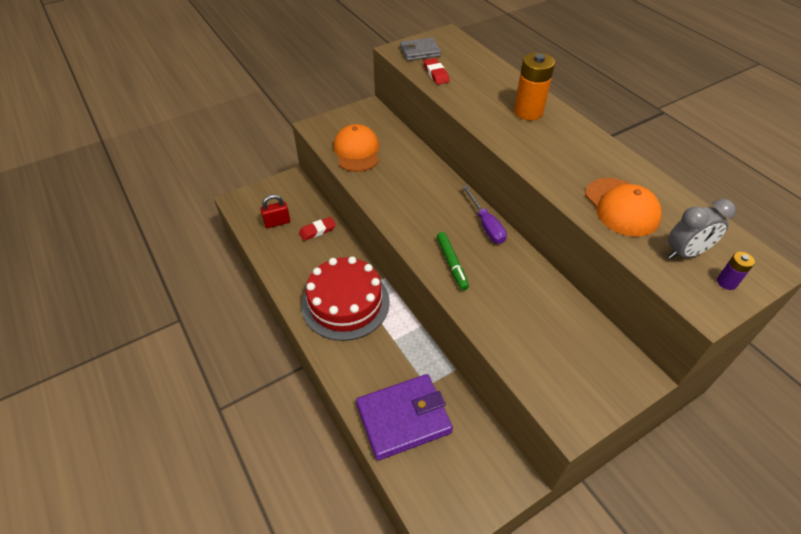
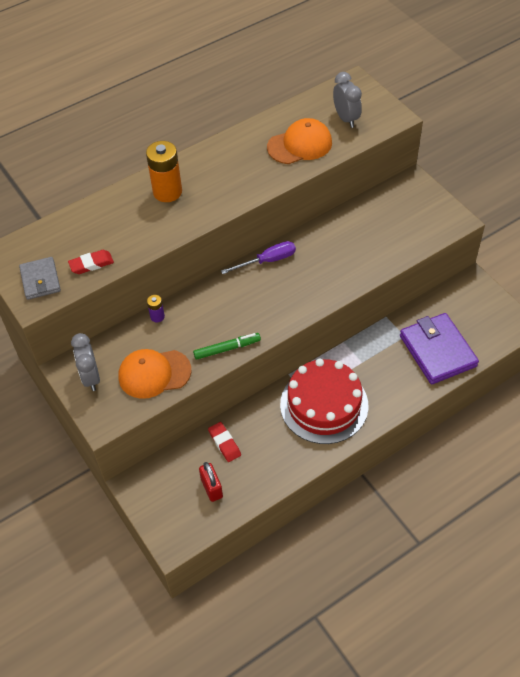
camera: 90 degrees left, 5 degrees up
(359, 119) = (91, 377): none -> grey clock
(452, 264) = (318, 286): green marker -> green marker (227, 348)
(726, 282) = (371, 104): purple battery -> purple battery (157, 316)

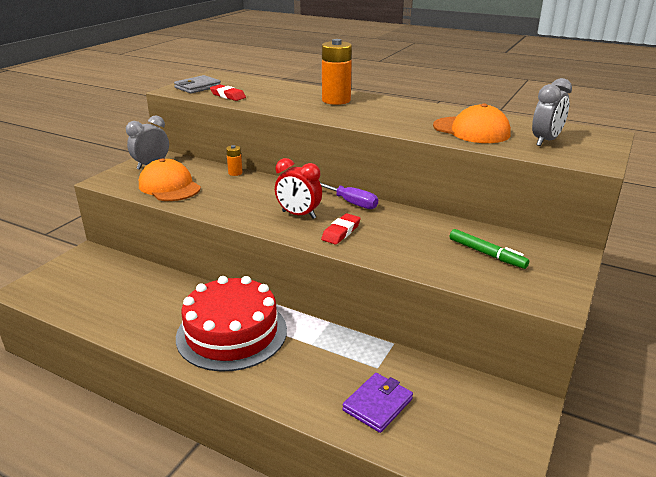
camera: 60 degrees right, 25 degrees down
(157, 316) = (235, 173): purple battery -> orange battery
(211, 488) = (93, 293): red padlock -> none
(224, 443) = (150, 285): red eraser -> red eraser (341, 232)
(227, 348) = (220, 209): green marker -> green marker (486, 254)
(270, 300) = (298, 215): none -> red clock
(437, 351) = (377, 404): purple wallet -> purple wallet, size x0.58

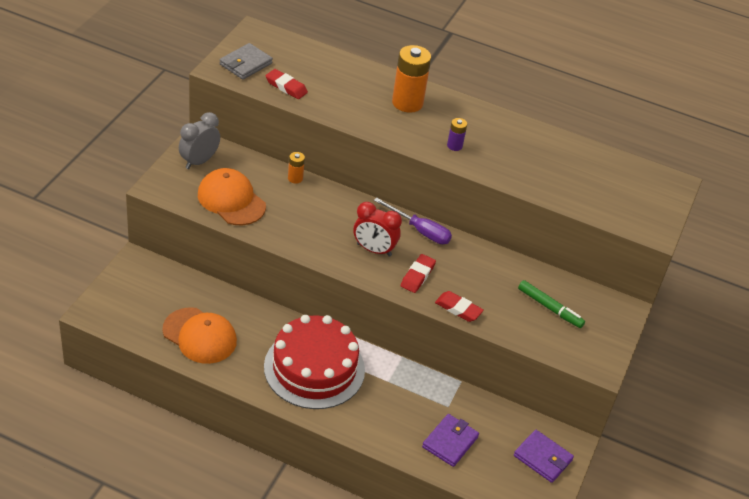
camera: 10 degrees left, 15 degrees up
(377, 119) = (454, 146): none -> purple battery
(383, 256) = (458, 309): none -> red eraser
(471, 130) = (547, 171): orange cap -> orange cap (200, 336)
(495, 422) = (542, 458): none -> purple wallet
(545, 141) = (615, 193): grey clock -> none

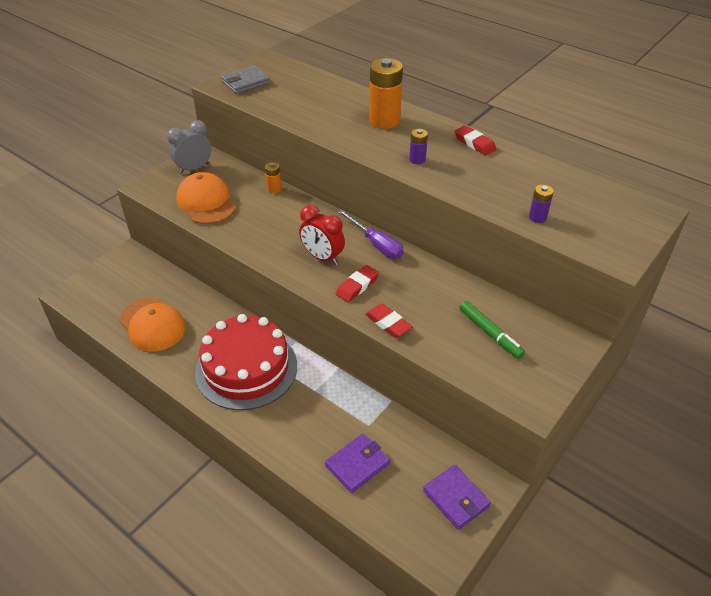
camera: 20 degrees right, 0 degrees up
(286, 87) = (273, 101): red eraser -> red eraser (474, 143)
(579, 198) = (537, 217): none -> purple battery

